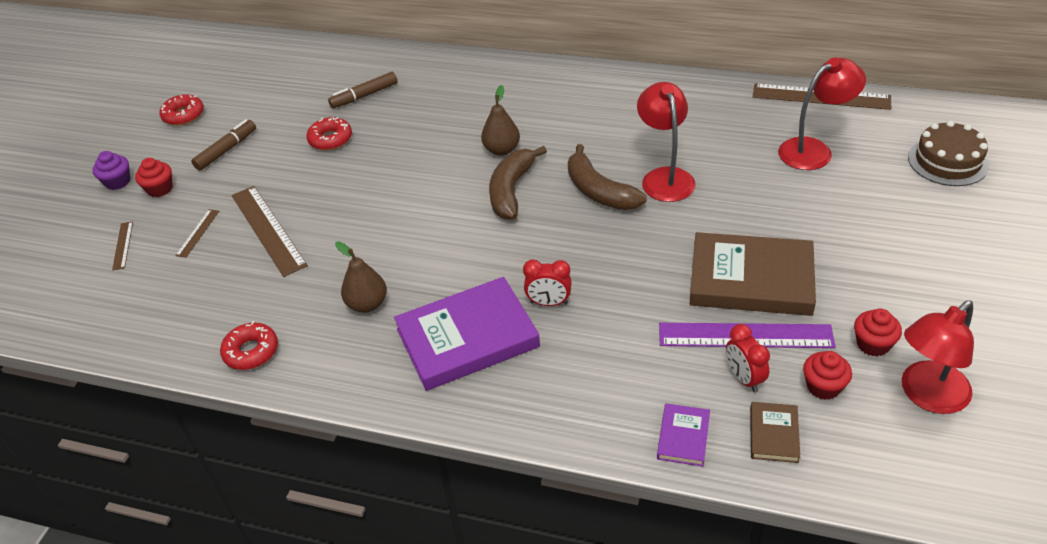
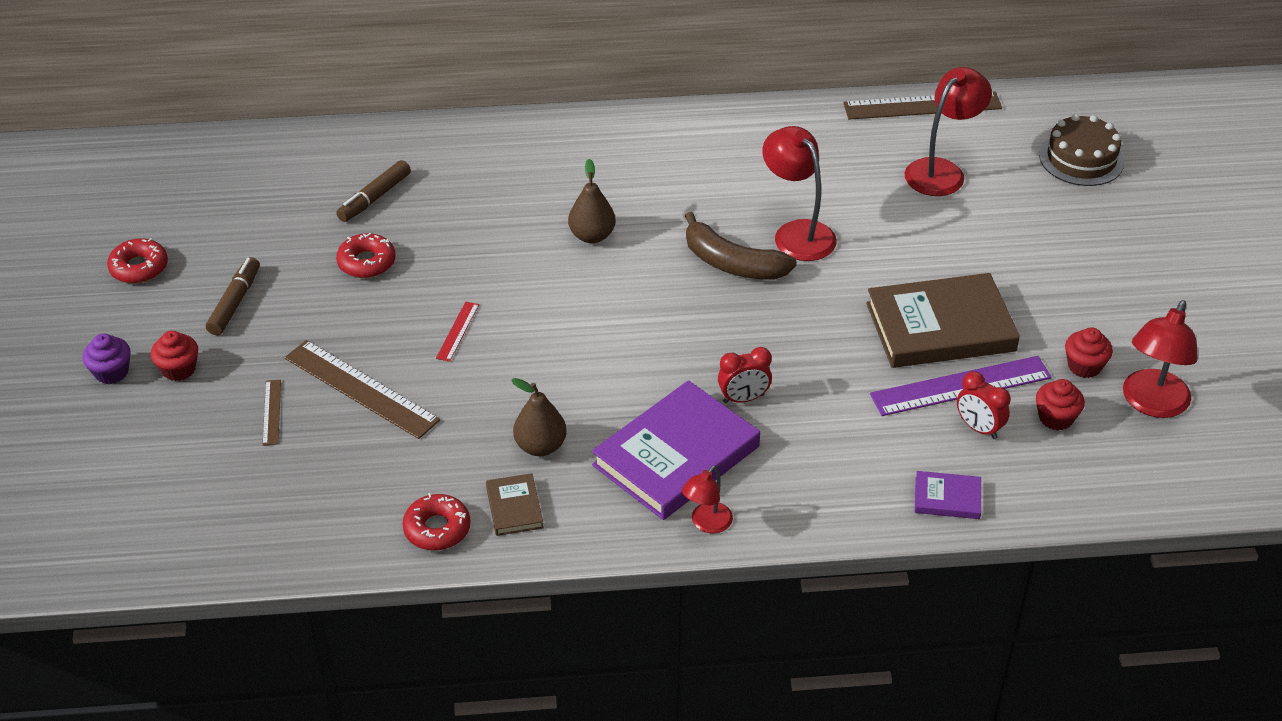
camera: 25 degrees left, 0 degrees up
(123, 245) = (181, 448): brown ruler -> none
(362, 201) = (458, 331): none -> red ruler
(459, 404) = (706, 524): none -> red lamp
(511, 190) = (631, 282): brown banana -> none
(683, 437) = (947, 498): purple book -> purple book turned 75 degrees counterclockwise
(773, 434) = (1030, 474): brown book -> brown book (514, 507)

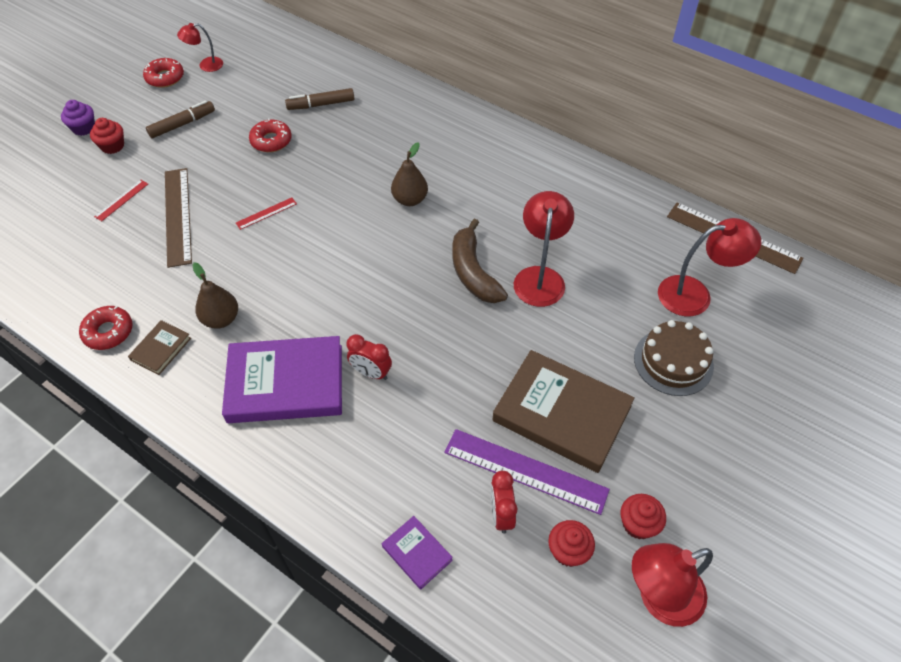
camera: 40 degrees right, 10 degrees up
(271, 412) = (121, 200): brown ruler -> red ruler
(706, 524) = (247, 446): red lamp -> red lamp (206, 65)
(1081, 159) = (820, 351): brown cake -> brown cake (673, 361)

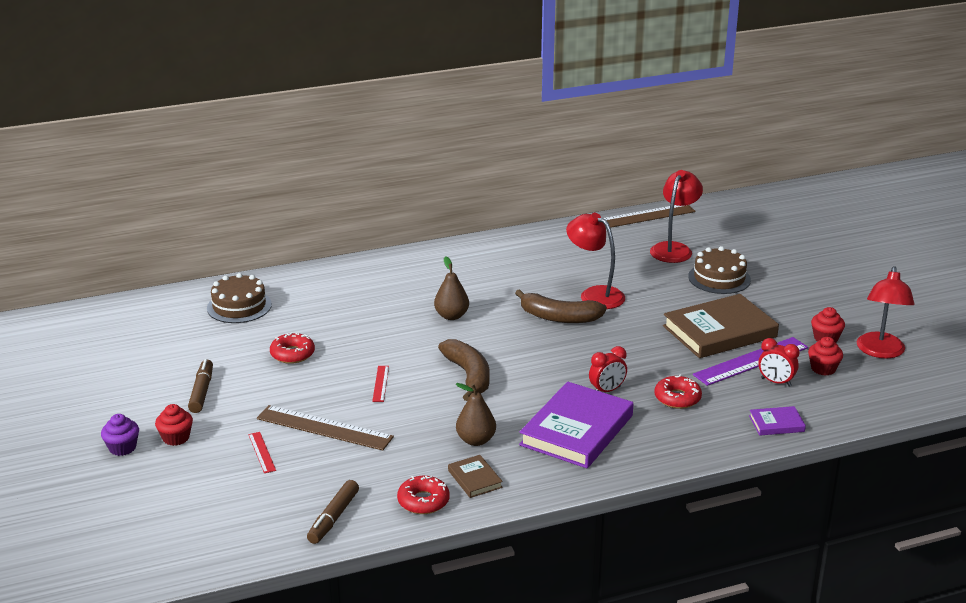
camera: 55 degrees left, 25 degrees down
(165, 78) = (116, 382): red donut -> red donut (677, 398)
(206, 65) = (133, 355): red lamp -> none
(317, 76) = (239, 306): none -> brown cake
(320, 261) = (468, 376): none -> brown banana
(321, 104) = (280, 316): brown marker -> brown marker (333, 518)

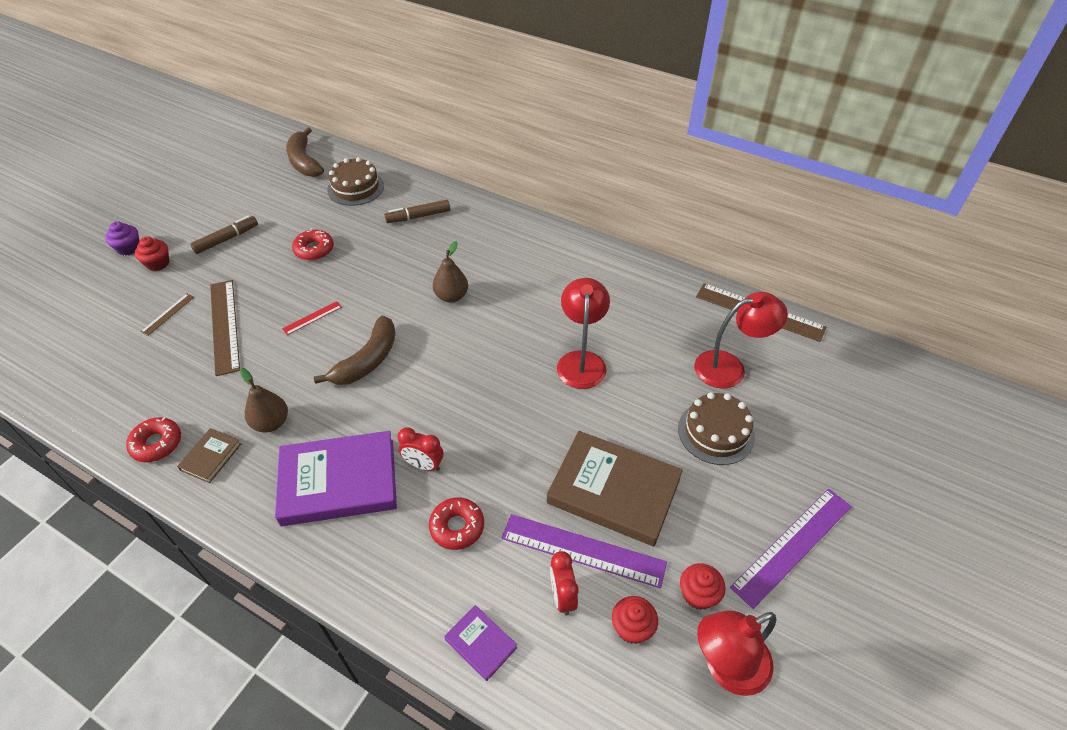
camera: 50 degrees right, 20 degrees up
(261, 452) = (168, 314): red ruler -> brown ruler
(333, 518) = (101, 405): brown marker -> brown marker (418, 216)
(559, 317) = (517, 360): brown banana -> brown banana (304, 161)
(828, 295) = (792, 545): none -> purple ruler

